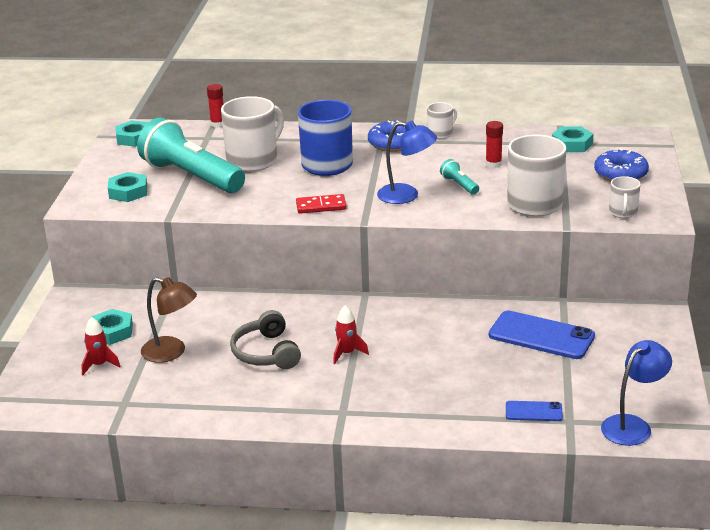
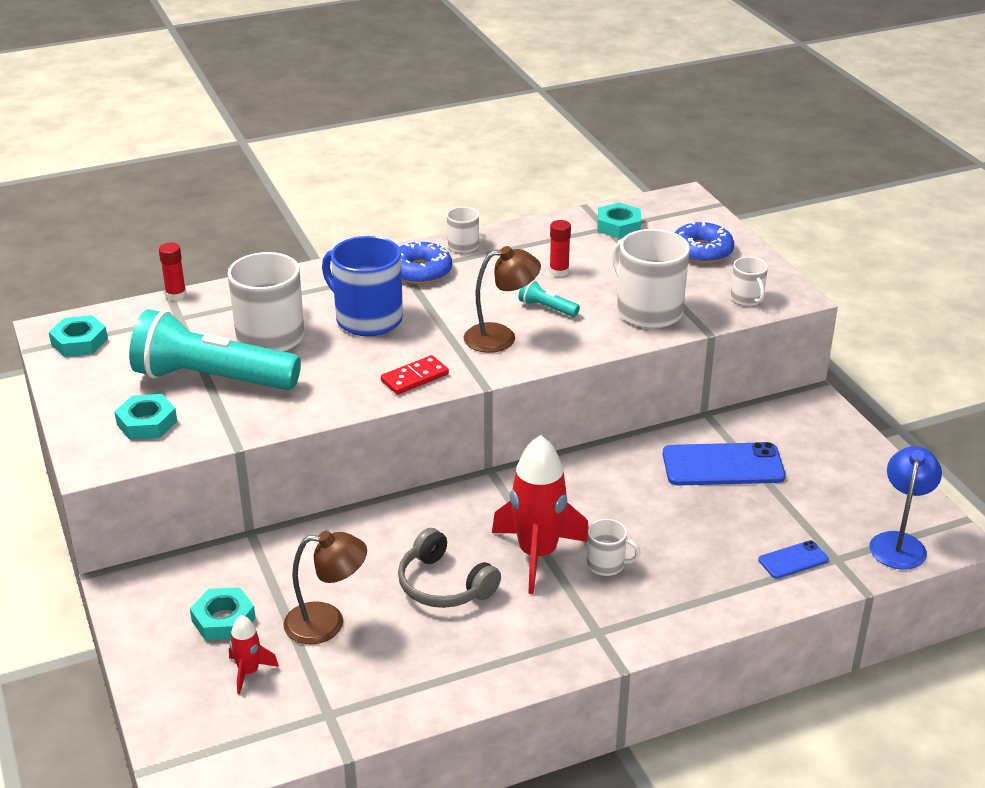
camera: 30 degrees left, 5 degrees up
(347, 353) = (537, 554): red rocket -> red rocket, size x2.08
(390, 373) = (606, 564): none -> white mug
(406, 195) = (501, 337): blue lamp -> brown lamp

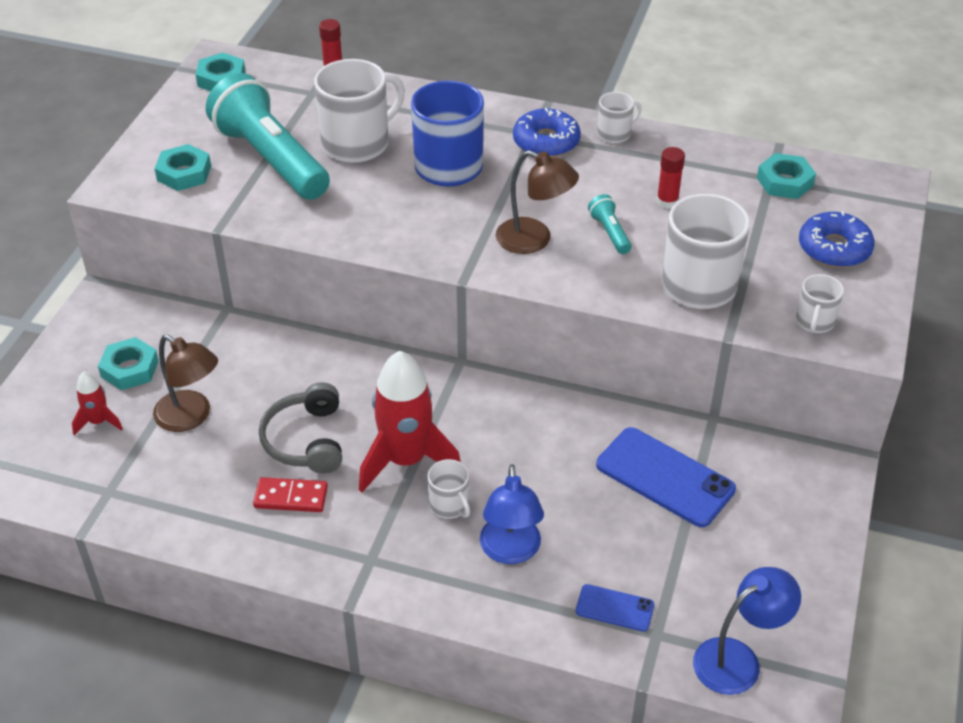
camera: 40 degrees right, 10 degrees up
(415, 378) = (417, 241): red domino -> red domino (291, 497)
(685, 567) = (510, 551): none -> blue lamp

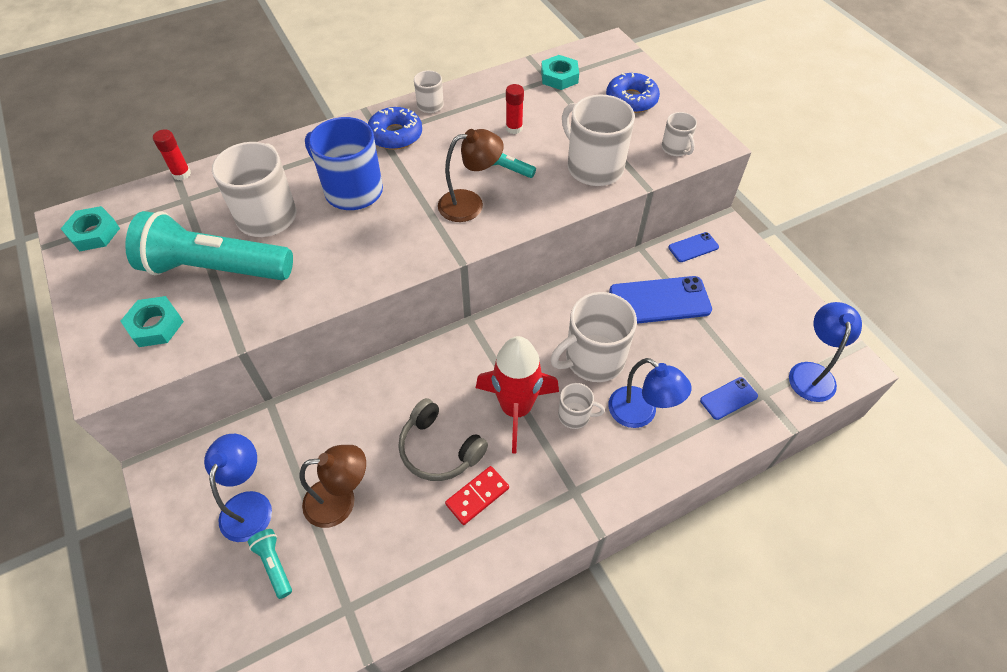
camera: 45 degrees left, 10 degrees up
(98, 421) = (274, 564): red rocket -> turquoise flashlight
(130, 369) = (249, 505): turquoise nut -> blue lamp
(528, 475) = (593, 359): none -> white mug
(773, 458) = (693, 247): none -> blue phone

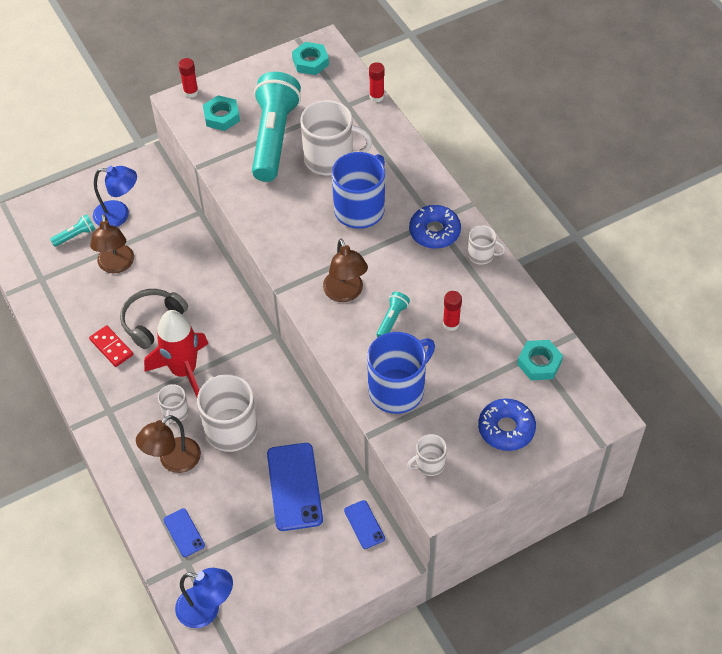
camera: 90 degrees right, 0 degrees up
(91, 364) = (191, 92): none -> red glue stick
(594, 167) = (397, 390): white mug -> blue mug
(640, 414) = (173, 461): blue lamp -> brown lamp

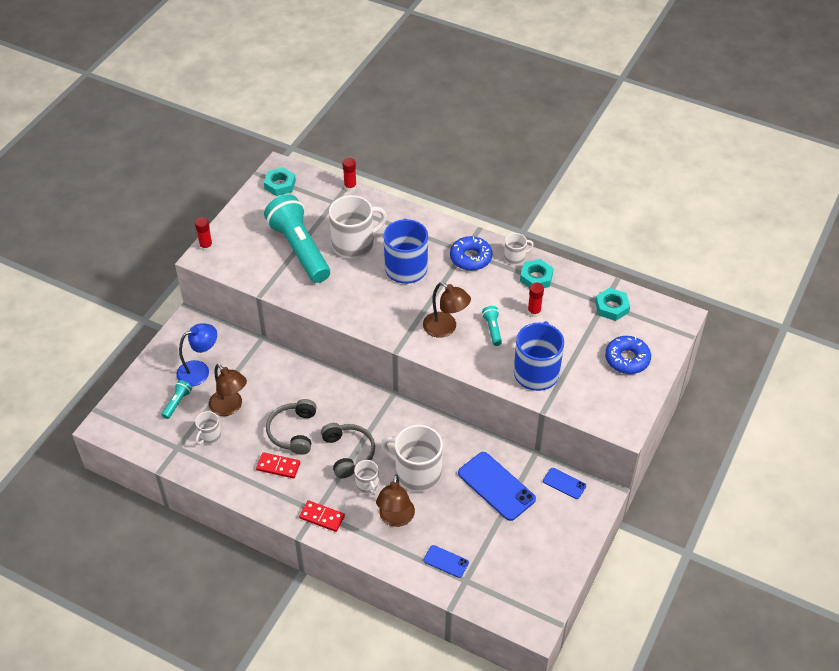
camera: 35 degrees left, 5 degrees down
(109, 419) = (322, 517): none -> red domino
(184, 371) = (348, 453): red rocket -> grey headphones
(207, 610) = (507, 602): blue lamp -> none
(222, 116) = (246, 252): turquoise nut -> turquoise nut (536, 277)
(429, 464) = (598, 408): white mug -> white mug (209, 436)

